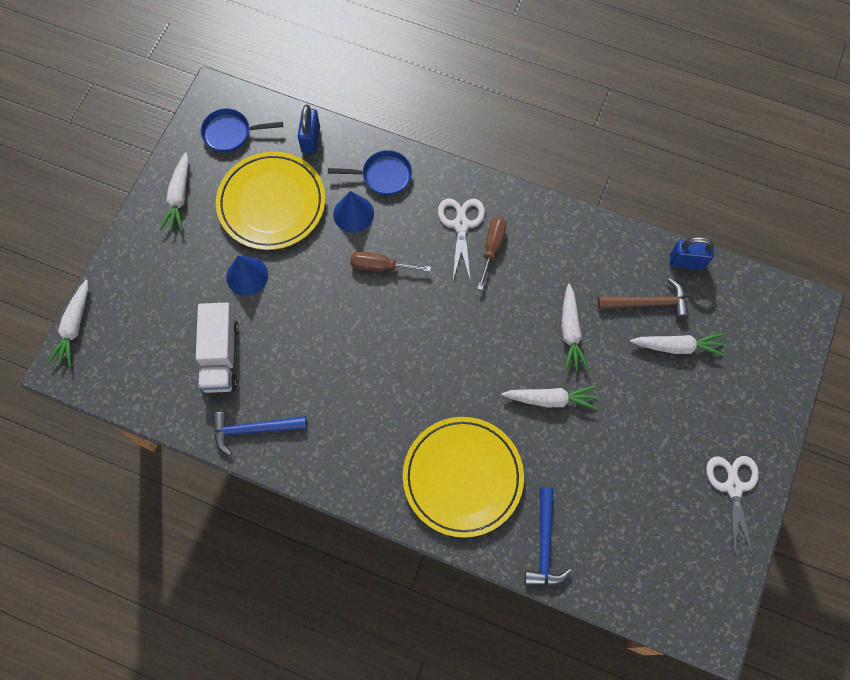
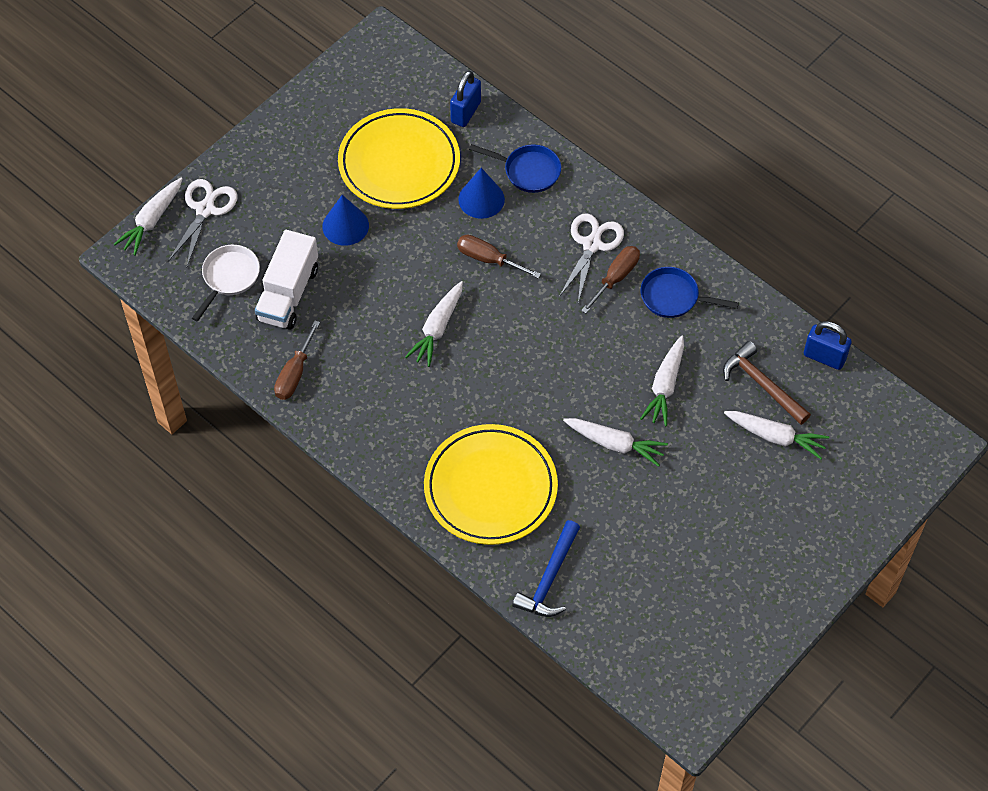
camera: 20 degrees right, 10 degrees down
(162, 358) = (229, 277): none -> white pan
(179, 197) = (305, 128): white carrot -> white carrot (437, 328)
(230, 133) = (383, 81): blue pan -> blue pan (673, 297)
(254, 429) = (294, 374): blue hammer -> brown screwdriver
(647, 303) = (762, 384): brown hammer -> brown hammer turned 150 degrees counterclockwise
(733, 487) = (775, 591): white scissors -> white scissors (205, 209)

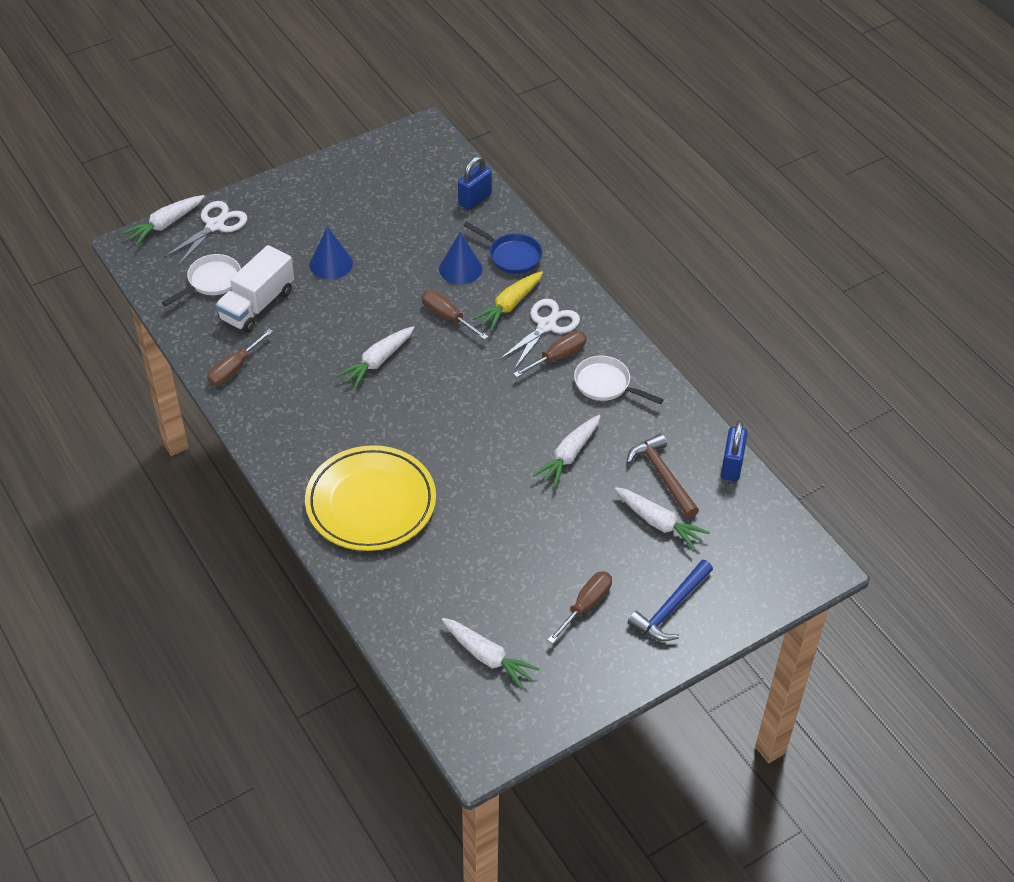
camera: 15 degrees right, 10 degrees down
(399, 163) = (399, 226): yellow plate -> none
(547, 230) = (510, 305): none -> yellow carrot
(549, 578) = (393, 593): blue hammer -> blue hammer (670, 608)
(615, 444) = (502, 493): white carrot -> white carrot (487, 657)
(673, 297) = (605, 384): blue pan -> white pan
(736, 542) = (586, 605): none -> brown screwdriver
(824, 357) = (731, 466): blue padlock -> blue padlock turned 60 degrees clockwise

